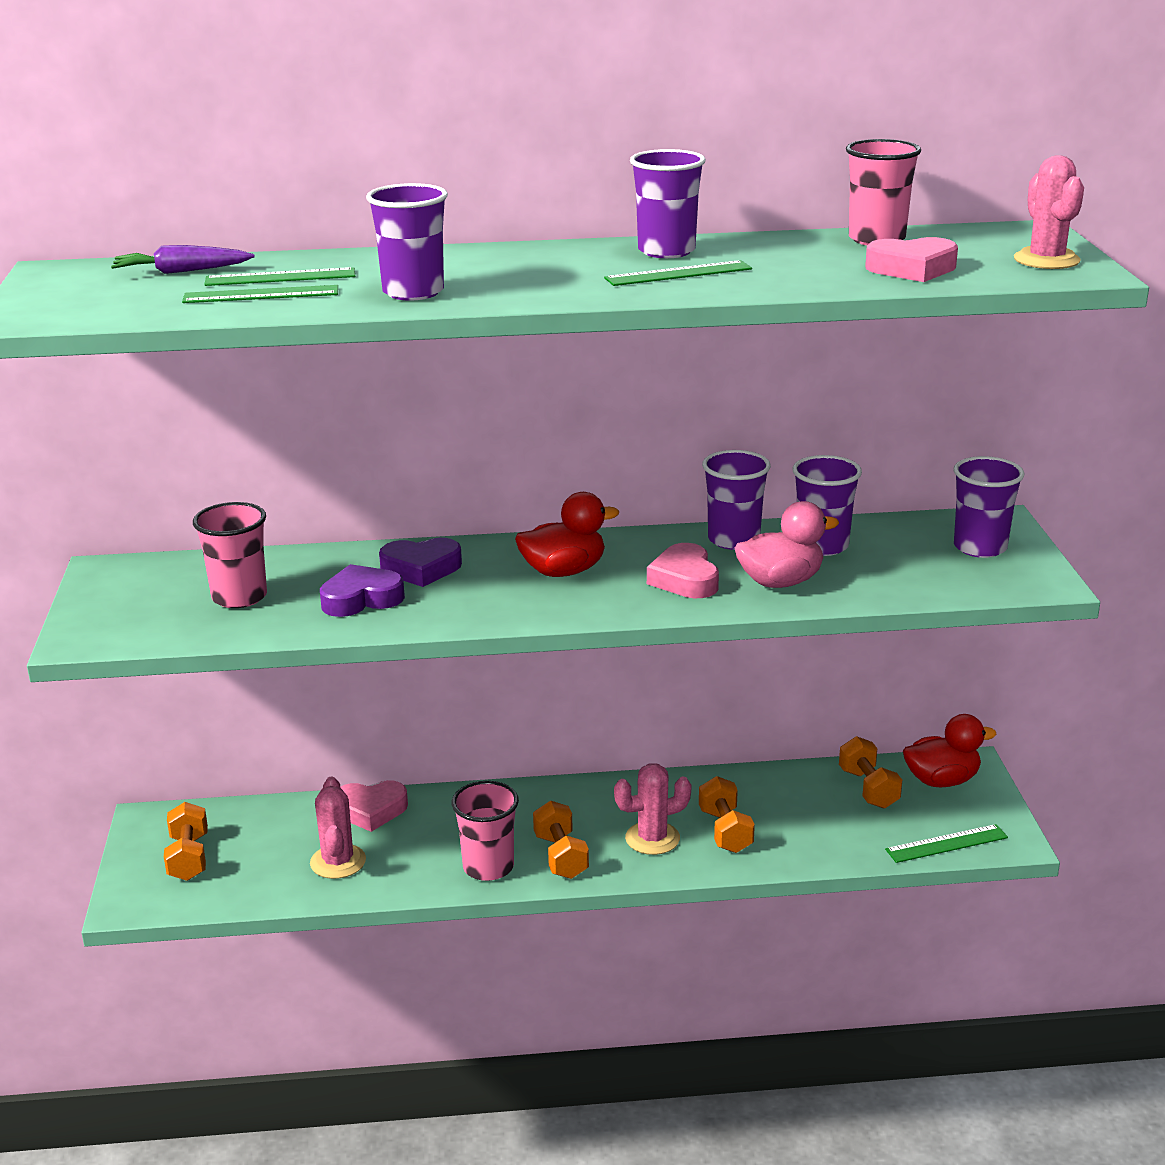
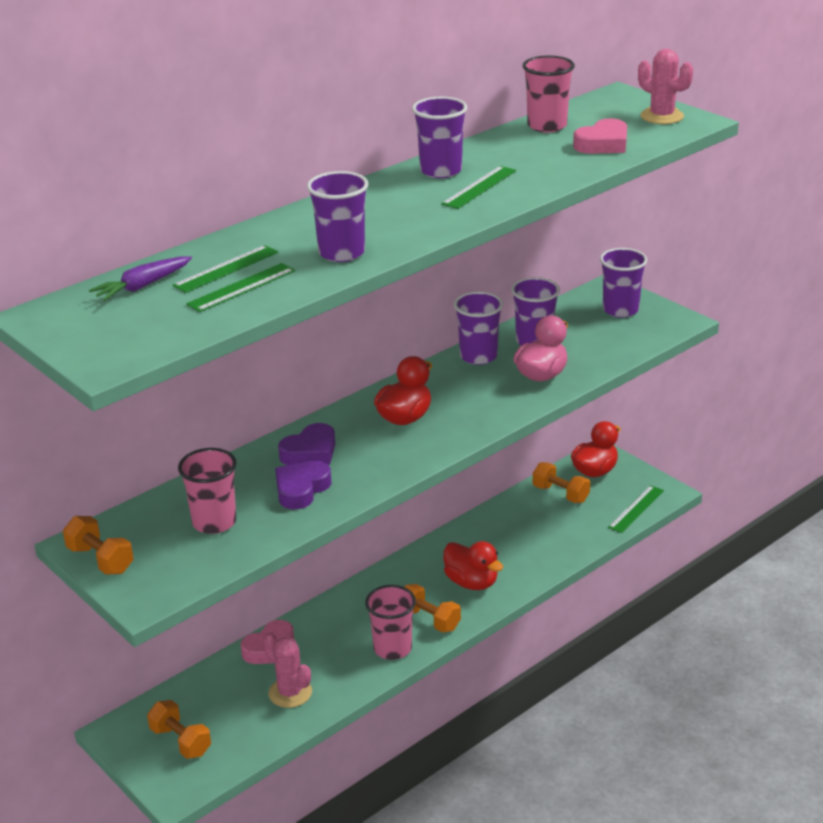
camera: 35 degrees left, 5 degrees up
(652, 838) = (471, 582): pink cactus -> red duck
(685, 579) = (485, 394): pink heart -> none
(725, 831) = (508, 557): orange dumbbell -> orange dumbbell (100, 560)

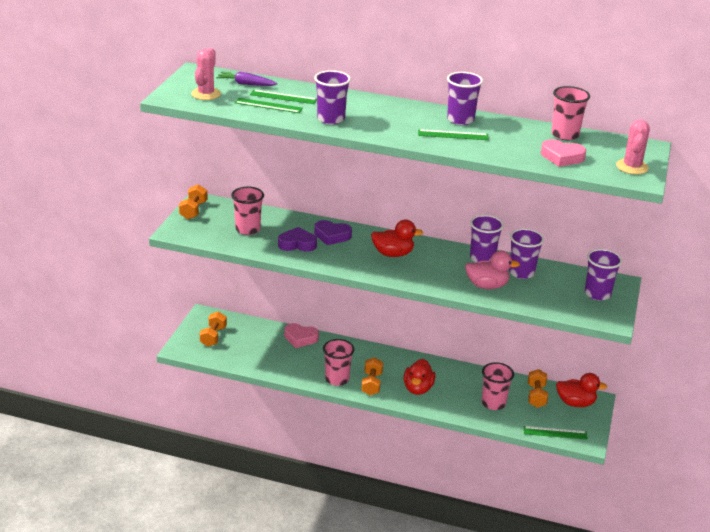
camera: 55 degrees right, 0 degrees up
(290, 693) = (274, 357): pink cactus -> pink cactus (206, 94)
(548, 532) = (493, 403): none -> pink cup

